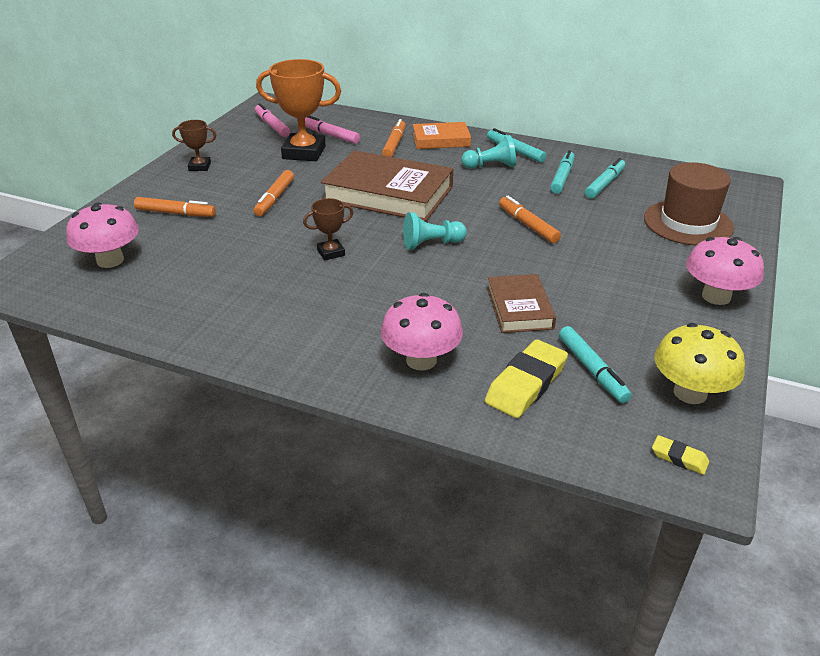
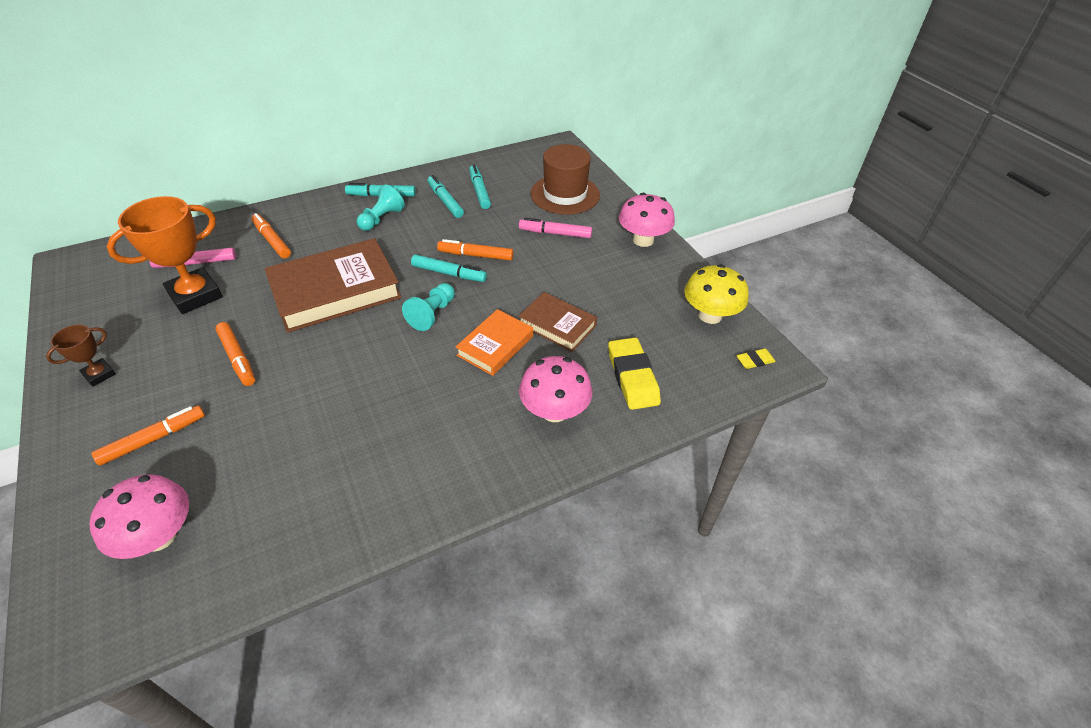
camera: 50 degrees left, 10 degrees up
(272, 126) = (114, 285): pink marker -> pink marker (555, 233)
(331, 252) = (366, 374): brown trophy -> none
(441, 140) = (308, 215): orange book -> orange book (495, 346)
(592, 370) = (651, 339): turquoise marker -> turquoise marker (449, 273)

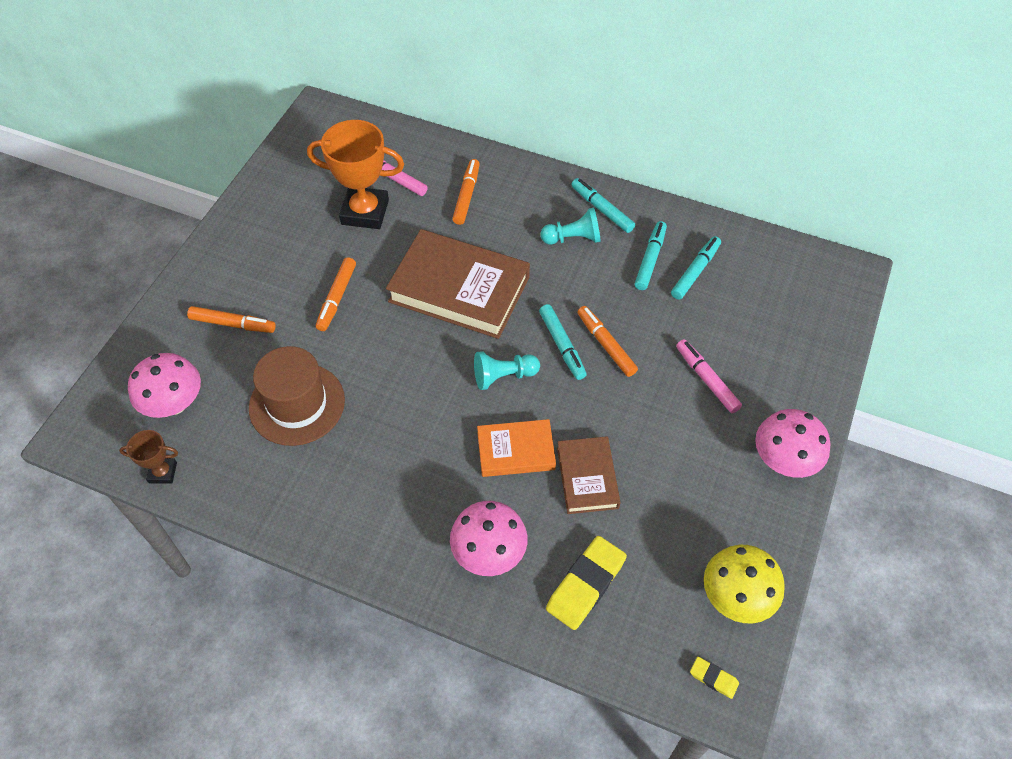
camera: 50 degrees right, 10 degrees up
(99, 374) = (250, 239): brown trophy -> brown trophy (163, 472)
(565, 194) = (775, 341): brown hat -> brown hat (297, 404)

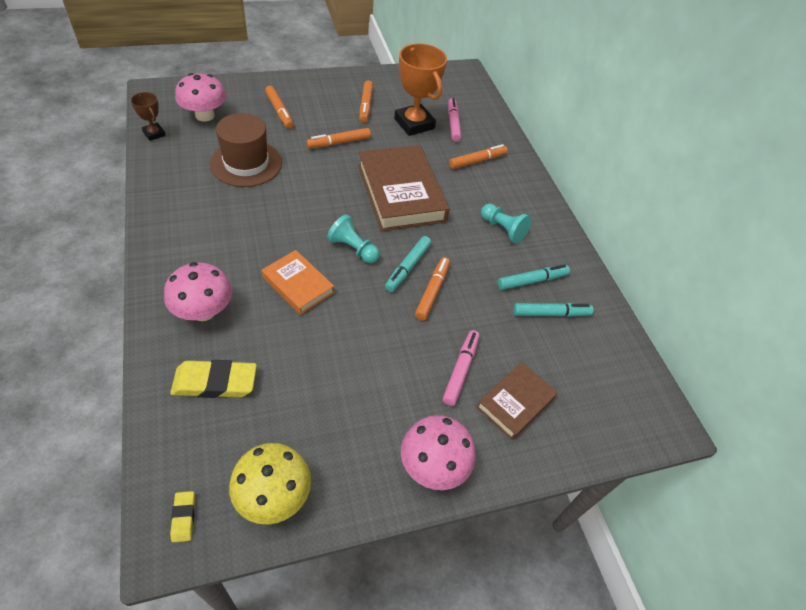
camera: 45 degrees right, 5 degrees down
(296, 237) = (366, 105): none -> orange marker
(587, 477) = (308, 337): brown book -> brown book (515, 403)
(602, 209) = (544, 232): turquoise marker -> none

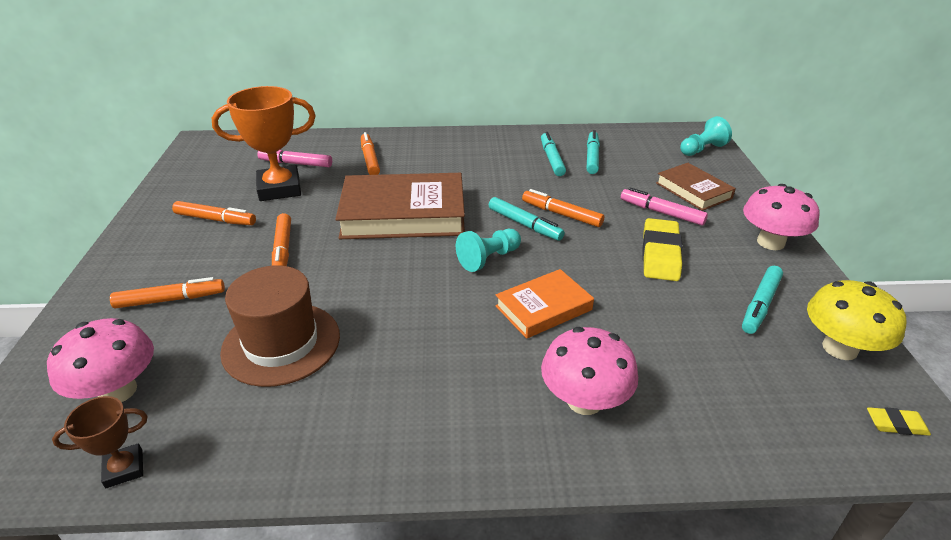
camera: 70 degrees left, 15 degrees down
(215, 382) = (703, 392): yellow eraser -> yellow eraser (660, 254)
(326, 438) = (760, 305): none -> turquoise marker
(503, 229) = (480, 162): turquoise pawn -> turquoise pawn (702, 149)

